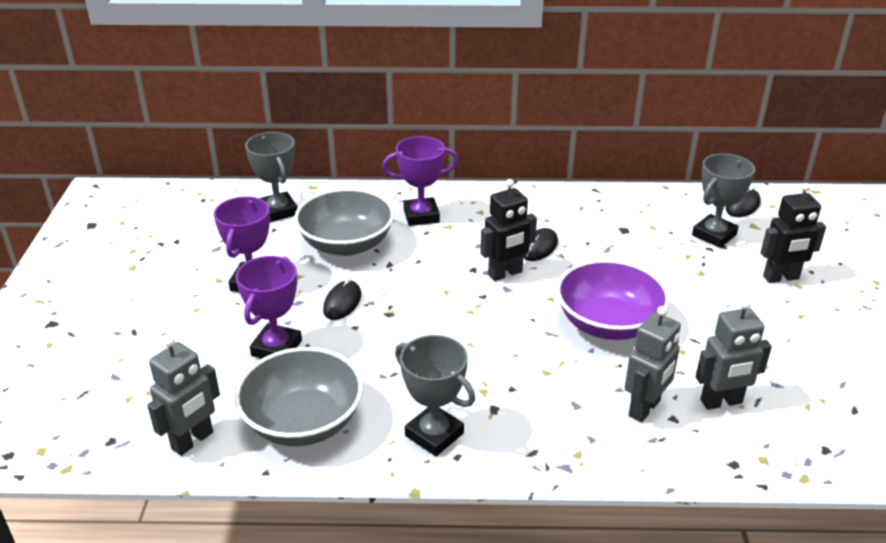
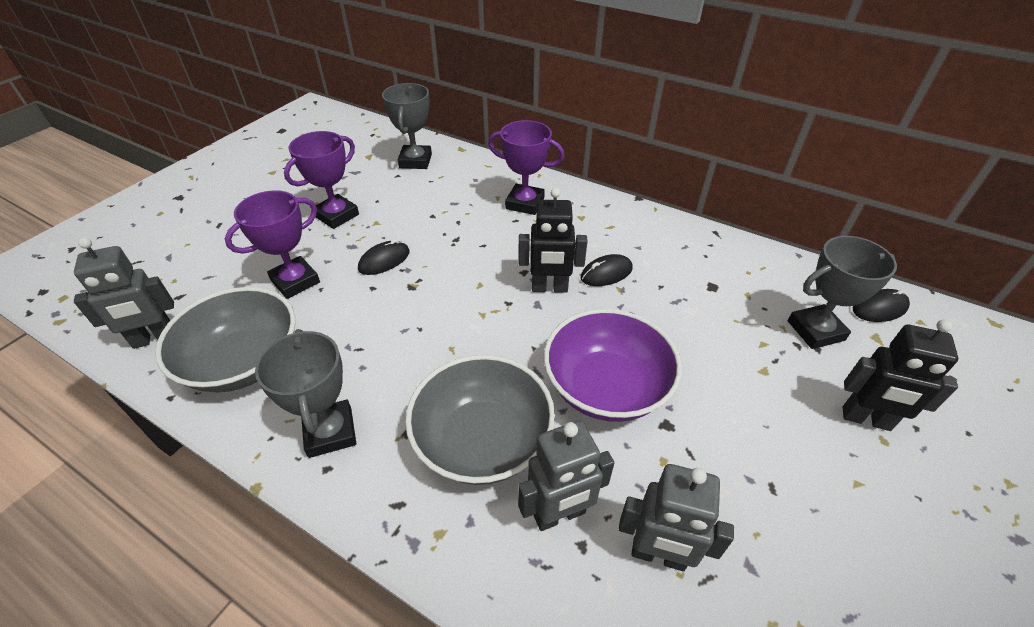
camera: 30 degrees right, 10 degrees up
(346, 244) = (439, 208): grey bowl -> grey bowl (482, 440)

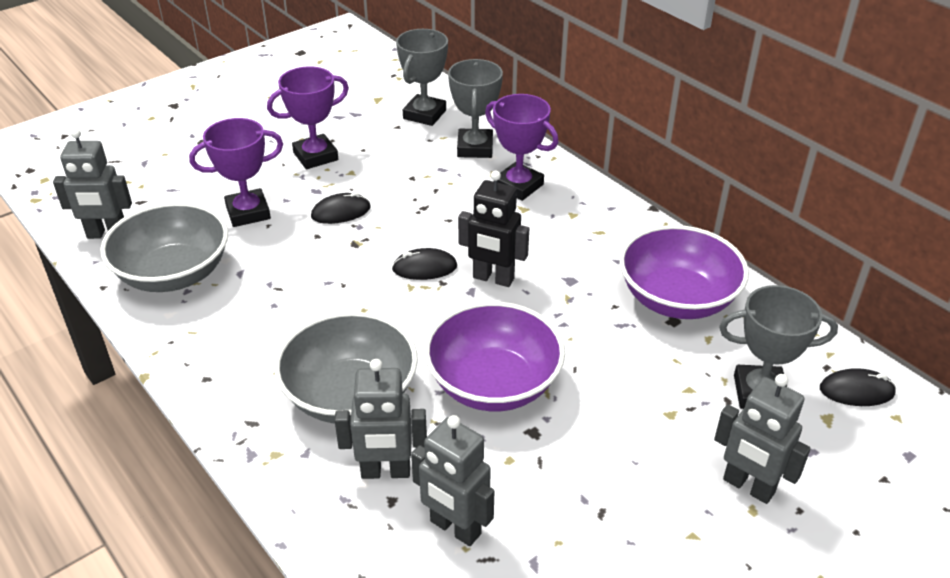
camera: 20 degrees right, 5 degrees down
(330, 432) = (222, 351): grey trophy -> grey trophy (475, 148)
(606, 273) = (563, 279): black mouse -> black mouse (424, 268)
(703, 267) = (677, 299): none -> purple bowl
(866, 419) = (748, 487): black robot -> grey robot

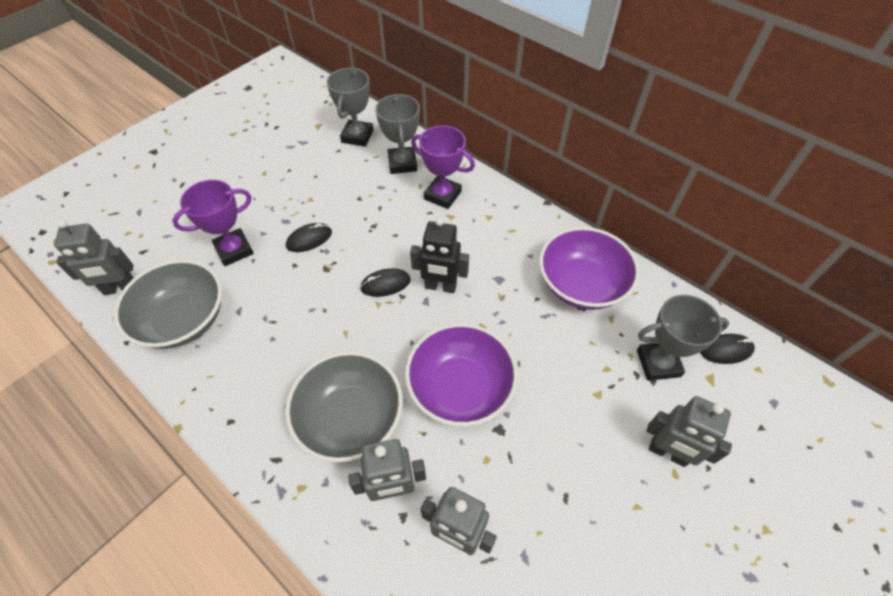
camera: 10 degrees left, 15 degrees up
(315, 156) = (279, 187): purple trophy -> none

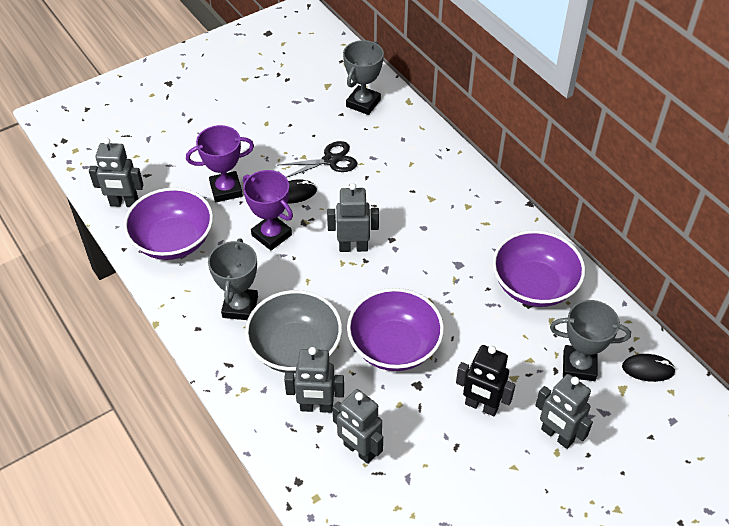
camera: 15 degrees right, 5 degrees down
(184, 320) = (173, 241): grey bowl -> purple bowl
(338, 198) = (330, 160): none -> black scissors
(385, 284) = (353, 247): black mouse -> grey robot
(402, 163) = (400, 138): grey trophy -> grey trophy (240, 307)
(440, 287) = (402, 259): black robot -> black robot (481, 406)
(442, 195) = (429, 177): purple trophy -> purple trophy (271, 235)

